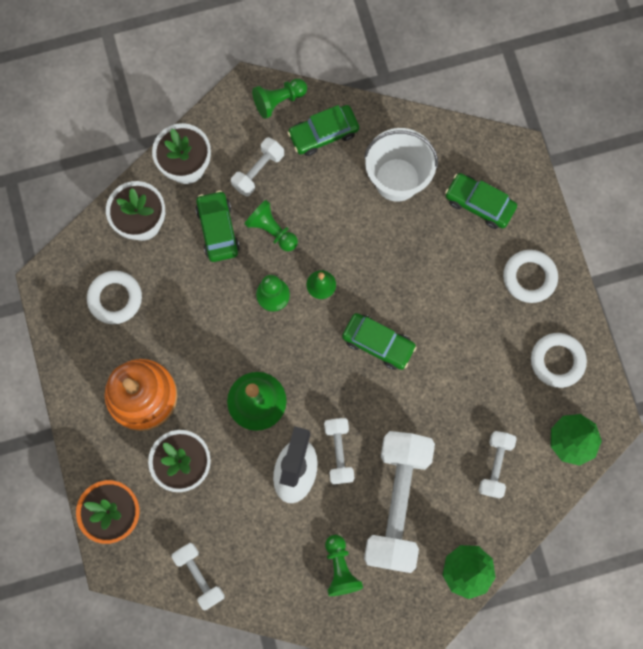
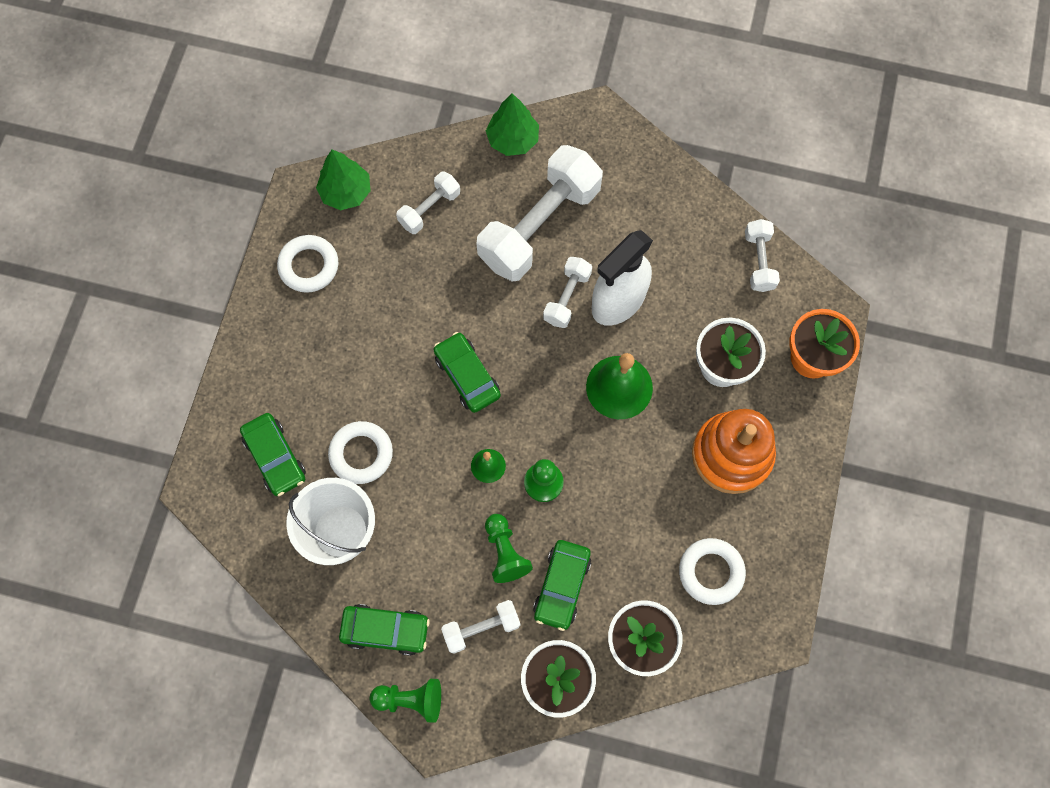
camera: 150 degrees left, 5 degrees down
(340, 568) = (624, 200): green pawn -> none
(529, 277) = (279, 356): white ring -> white ring (361, 454)

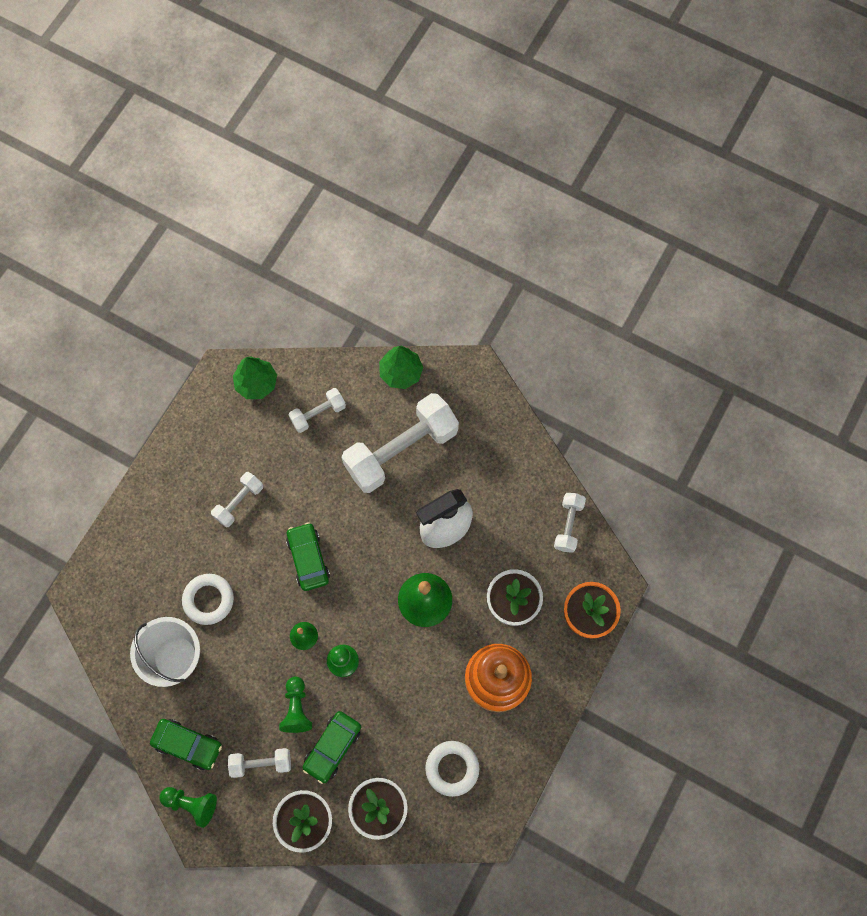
camera: 15 degrees right, 0 degrees up
(275, 457) = (142, 585): green car -> none
(309, 266) = (211, 437): white ring -> none
(567, 297) = (405, 515): white dumbbell -> white dumbbell (239, 502)

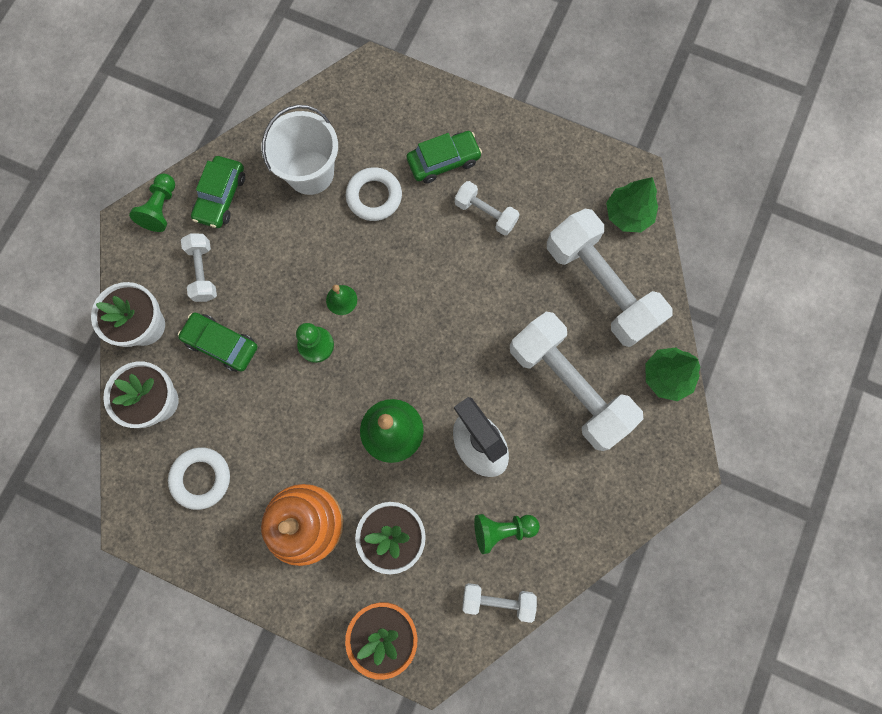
camera: 85 degrees right, 5 degrees up
(297, 708) = (262, 301): green pawn -> green pawn (502, 529)
(308, 559) = (428, 295): green car -> green car (443, 161)
(318, 414) = (600, 286): white dumbbell -> white dumbbell, size x2.07

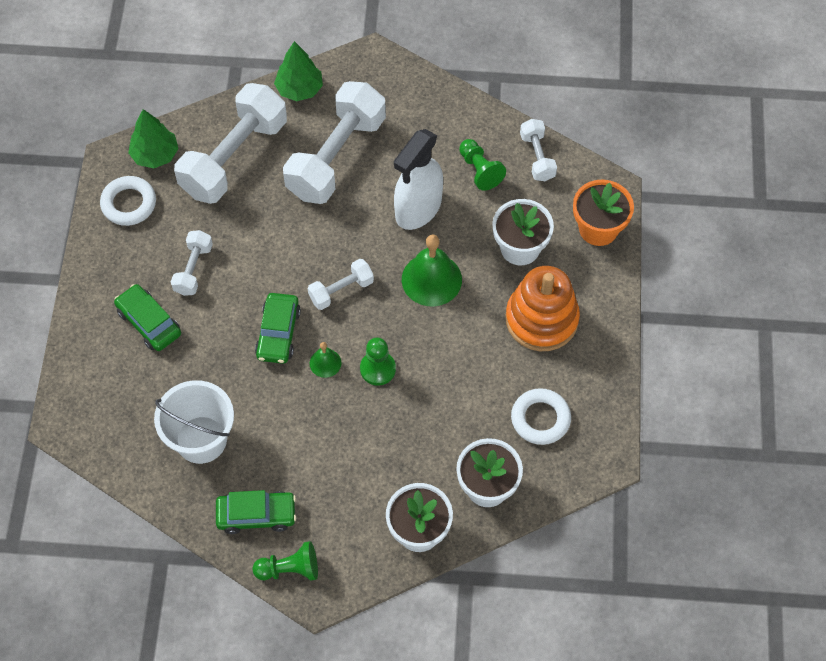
camera: 110 degrees left, 15 degrees down
(203, 272) = (343, 499): white dumbbell -> white dumbbell (341, 290)
(221, 344) = (409, 452): green car -> green car (278, 333)
(374, 196) = (208, 371): white ring -> white ring (129, 204)

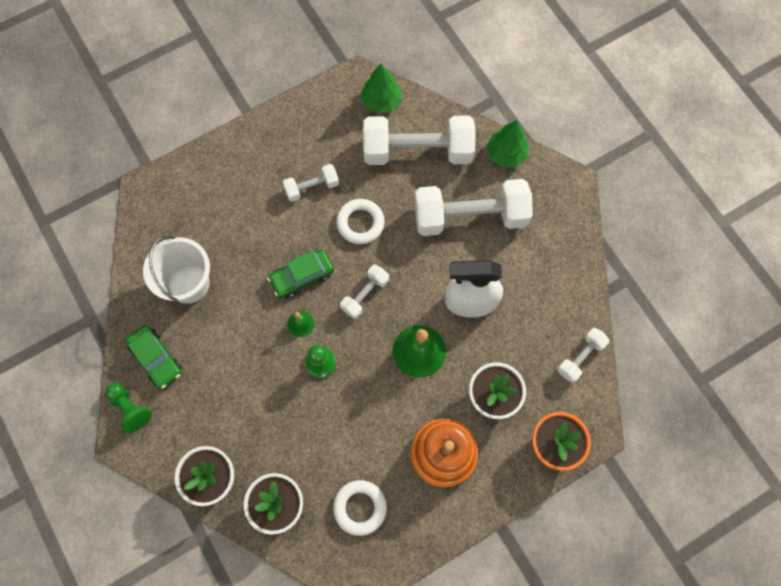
camera: 55 degrees right, 10 degrees up
(129, 204) = (332, 112): white ring -> white ring (360, 223)
(149, 322) = (252, 189): green car -> none
(341, 290) = (365, 295): white dumbbell -> white dumbbell turned 75 degrees counterclockwise
(479, 170) = (536, 323): green pawn -> none

